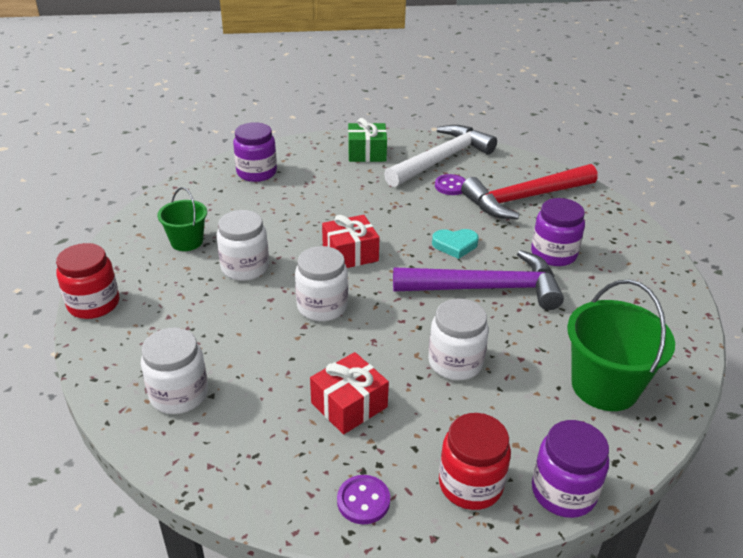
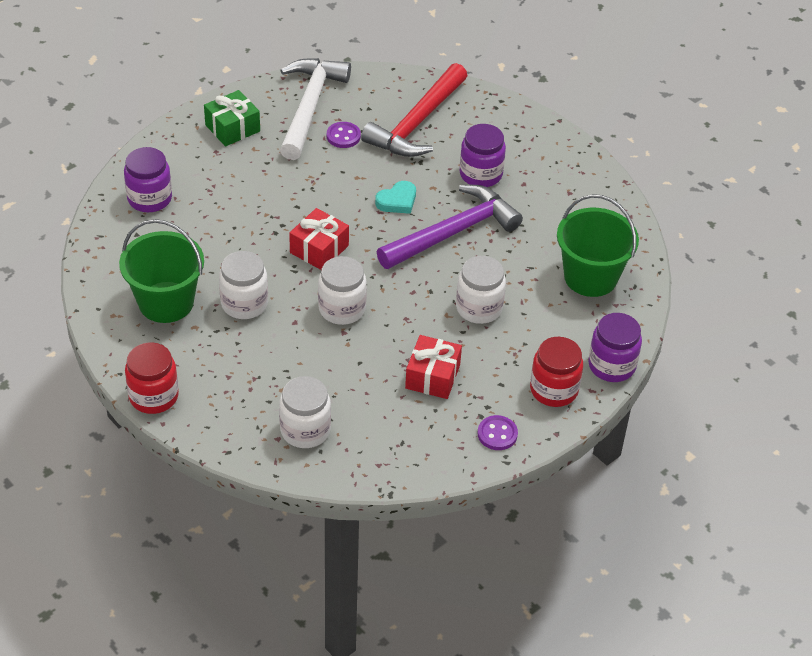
camera: 35 degrees left, 10 degrees up
(187, 241) = (166, 302): green bucket -> green bucket, size x1.68

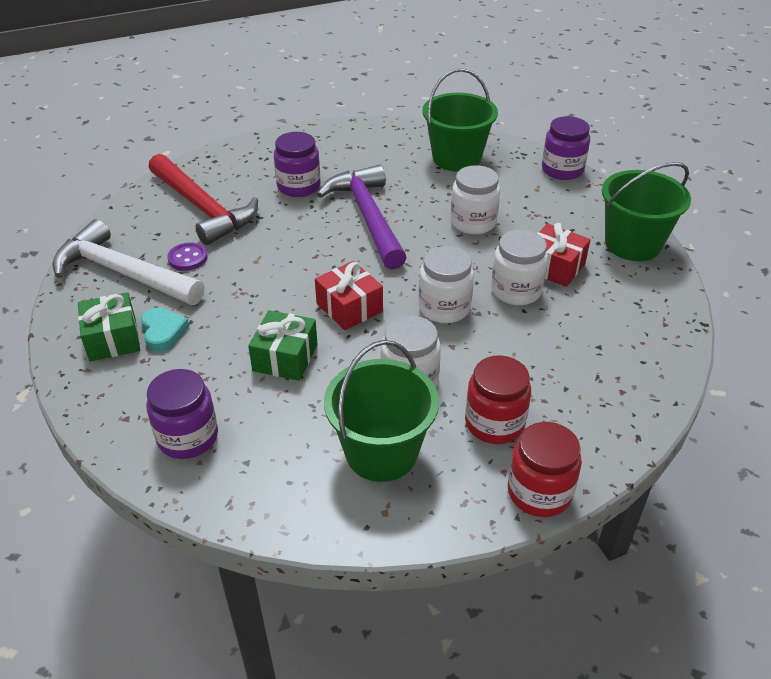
camera: 70 degrees left, 5 degrees down
(246, 226) = (285, 357): none -> green gift
(305, 430) = (612, 367): white jar -> white jar (516, 291)
(397, 201) = (306, 241): turquoise heart -> turquoise heart (163, 332)
(497, 434) = (633, 244): purple button -> green bucket
(554, 390) = (584, 203): red jar -> red jar (494, 423)

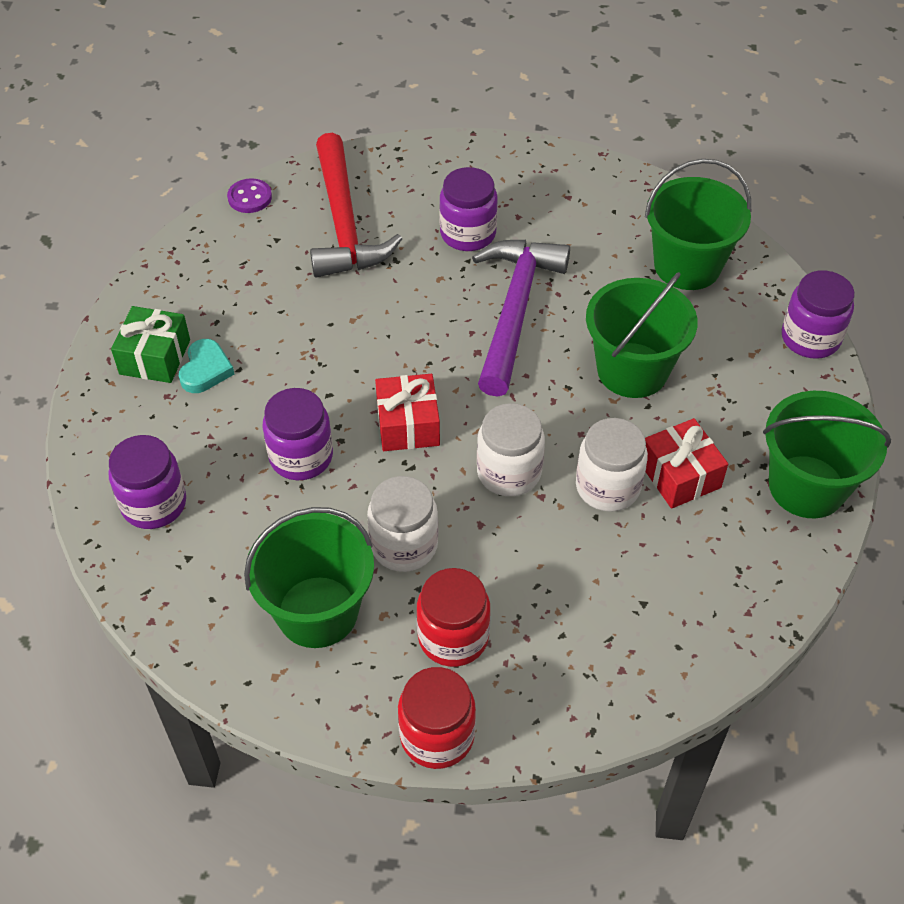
camera: 30 degrees right, 10 degrees up
(123, 273) = (212, 278): white hammer -> none
(188, 258) = (286, 286): purple button -> purple button (250, 197)
(285, 357) = (301, 456): green gift -> purple jar
(473, 222) = (632, 370): white jar -> green bucket

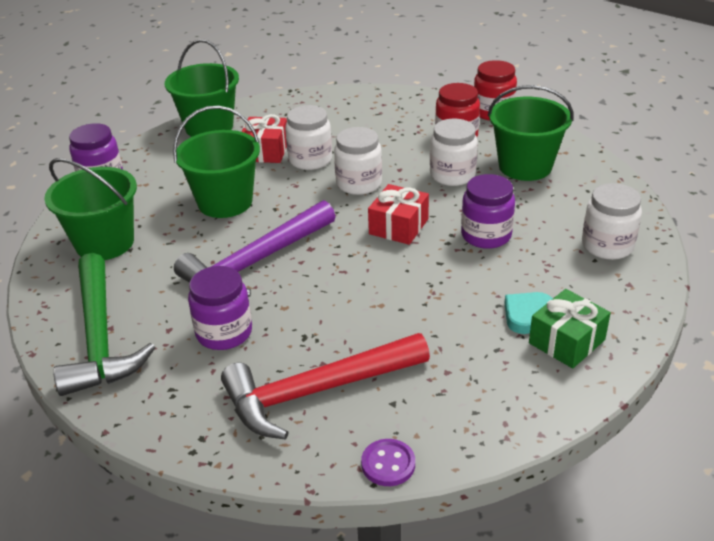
camera: 145 degrees left, 15 degrees down
(154, 504) = (607, 246): purple jar -> white jar
(344, 222) = (317, 391): red hammer -> red hammer turned 135 degrees counterclockwise
(566, 186) = (100, 337): none -> green hammer

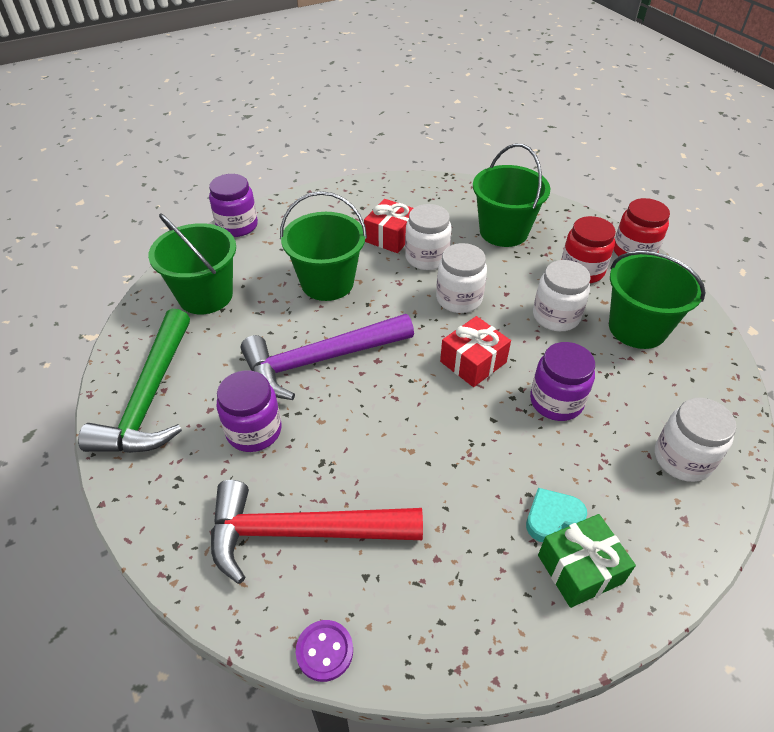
camera: 20 degrees right, 10 degrees up
(209, 127) = (354, 195): green bucket -> green bucket (503, 231)

